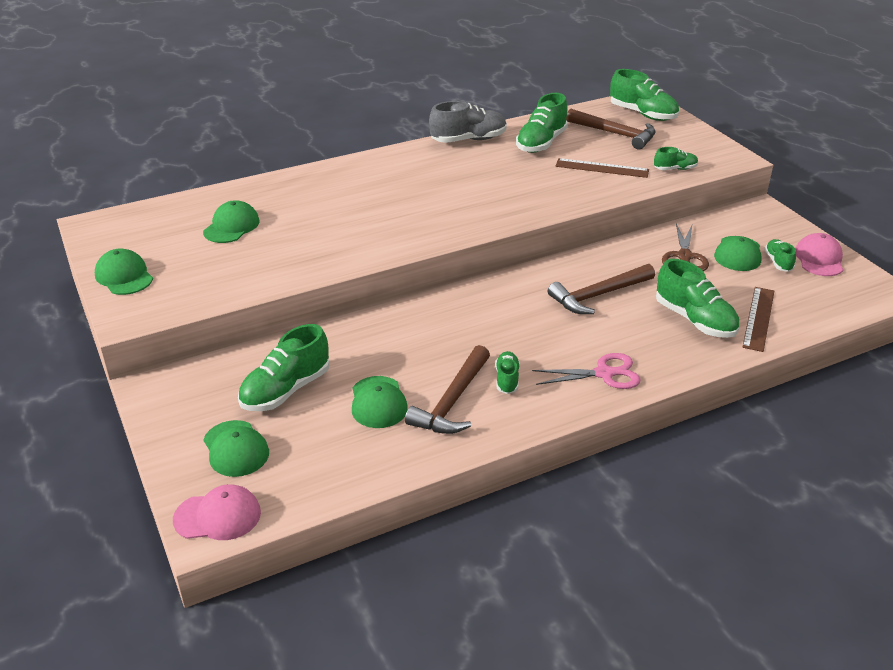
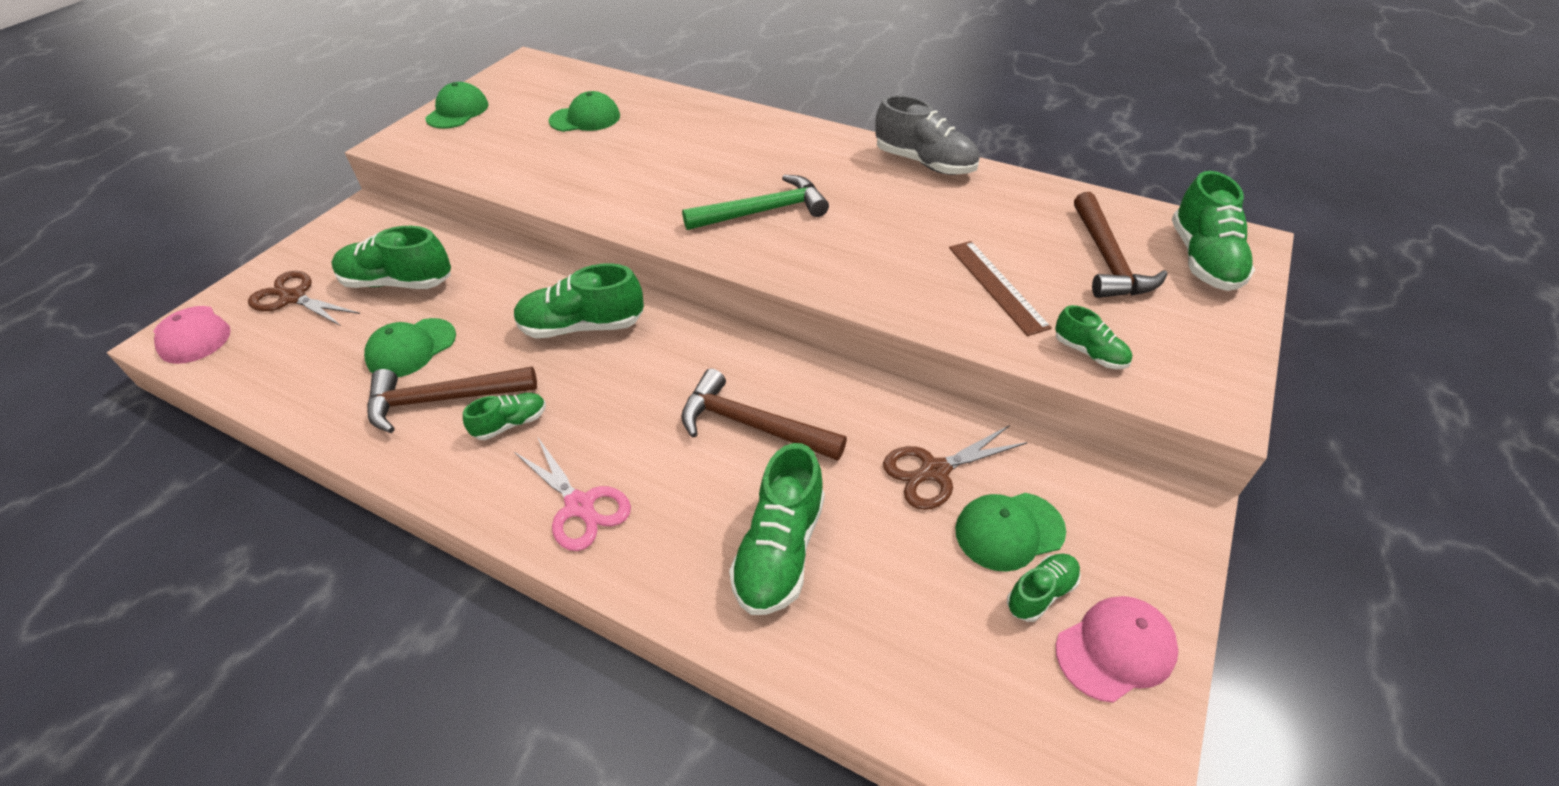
camera: 55 degrees right, 10 degrees up
(236, 449) = (293, 298): green cap -> brown scissors
(447, 204) = (763, 211): none -> green hammer
(541, 143) = (992, 213): green shoe -> green shoe (582, 326)
(758, 318) = (851, 629): brown ruler -> none

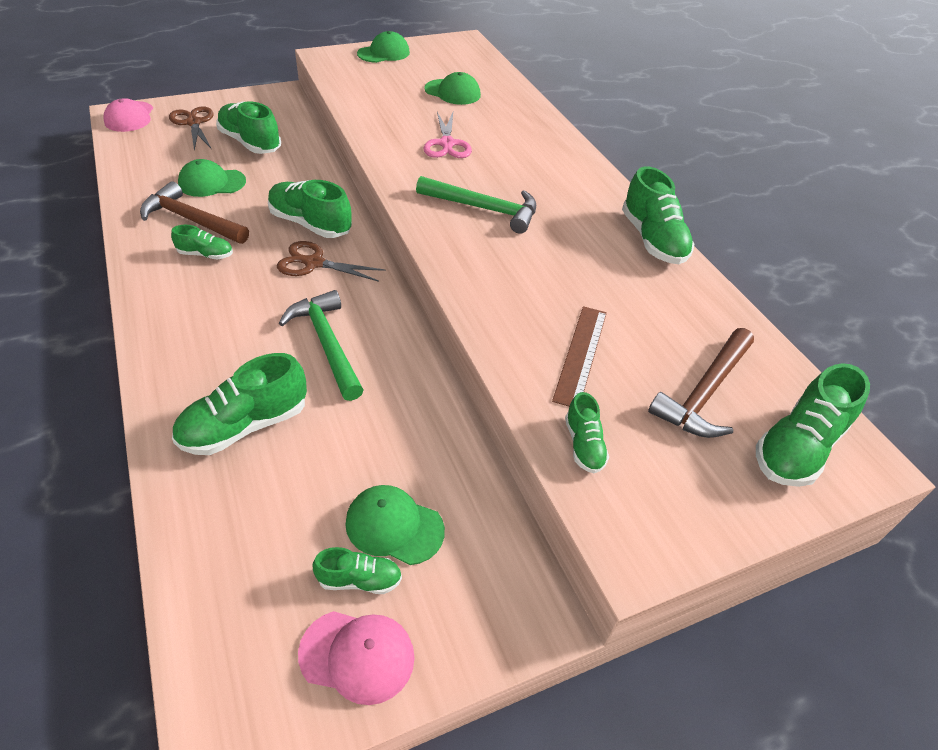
camera: 35 degrees right, 0 degrees up
(580, 506) = (181, 322): pink scissors -> pink scissors (447, 144)
(752, 425) = (327, 344): brown hammer -> green hammer
(924, 163) = (652, 240): grey shoe -> green shoe
(935, 471) = (399, 453): brown scissors -> brown scissors (314, 263)

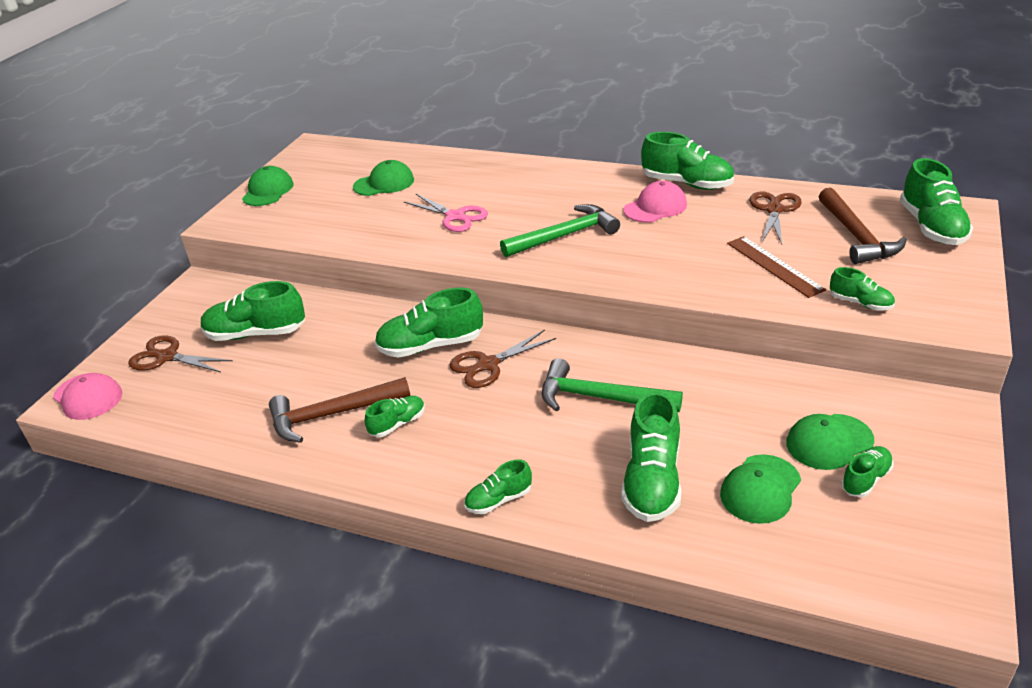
camera: 40 degrees left, 10 degrees down
(158, 348) = (499, 500): none -> green shoe
(212, 183) = (288, 381): green cap -> green cap (760, 489)
(357, 655) = (932, 507): pink cap -> pink cap (655, 207)
(679, 314) = (774, 210): none -> brown scissors

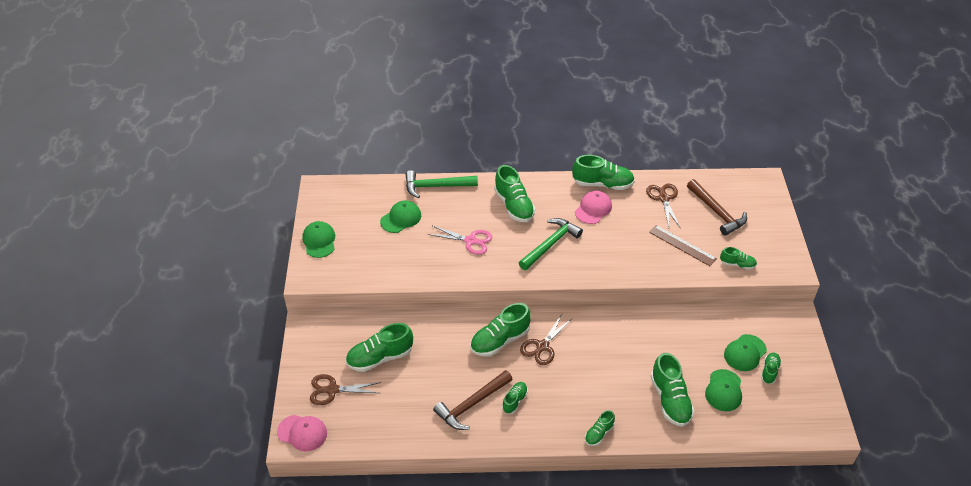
camera: 25 degrees left, 10 degrees up
(600, 398) = (618, 354): green hammer -> green hammer (436, 186)
(931, 227) = (753, 197): green shoe -> green shoe (514, 205)

